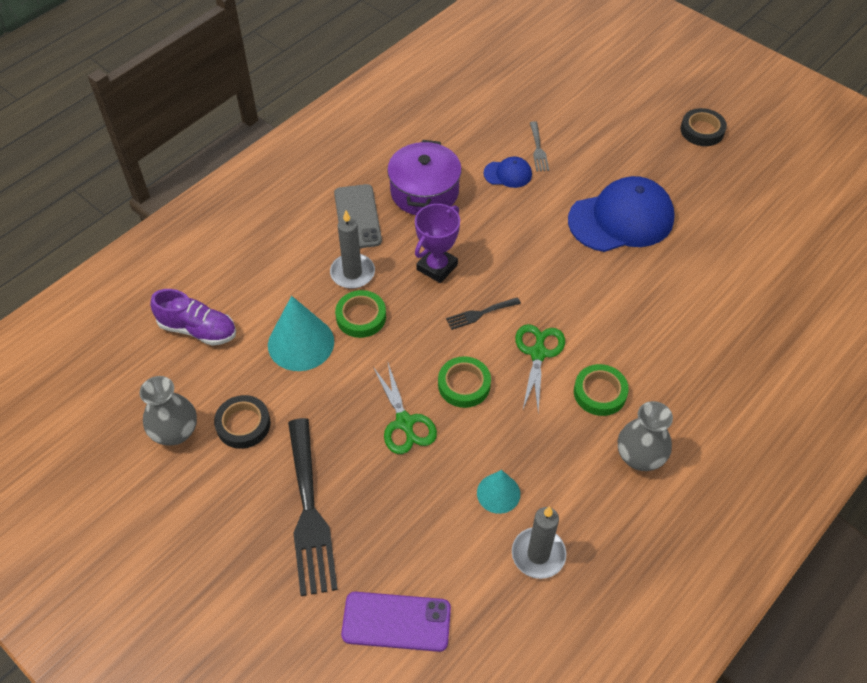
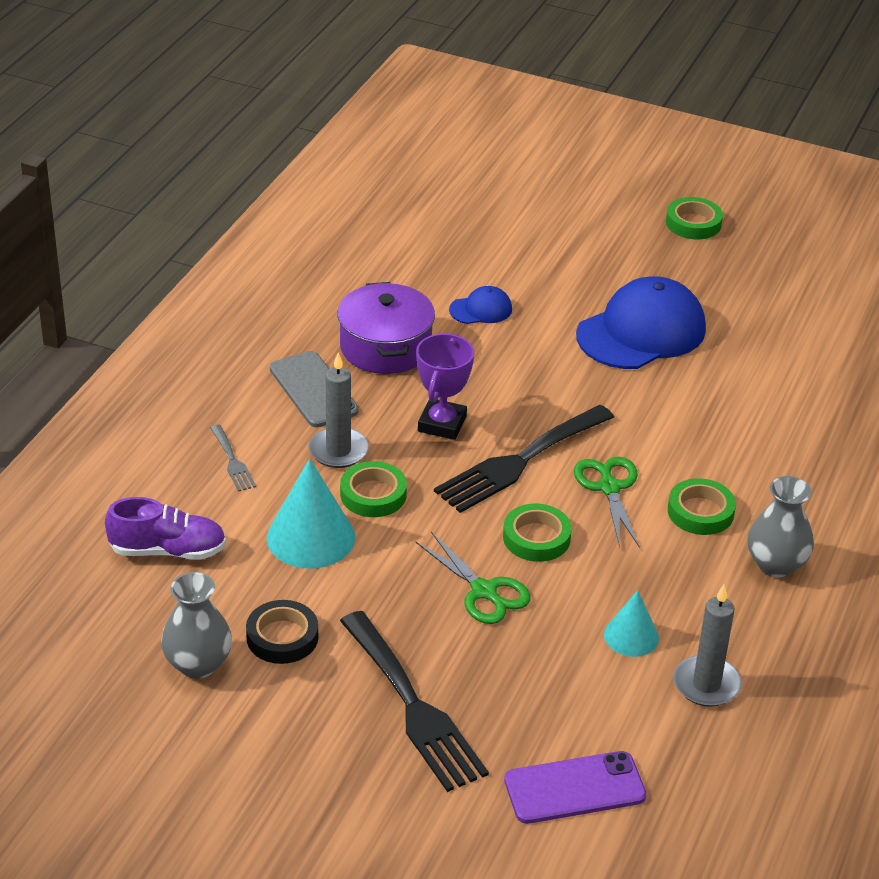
camera: 20 degrees left, 15 degrees down
(480, 314) = (519, 462): black fork -> black fork, size x2.16
(538, 149) = (505, 277): grey fork -> grey fork (232, 461)
(702, 131) = (693, 223): black tape -> green tape

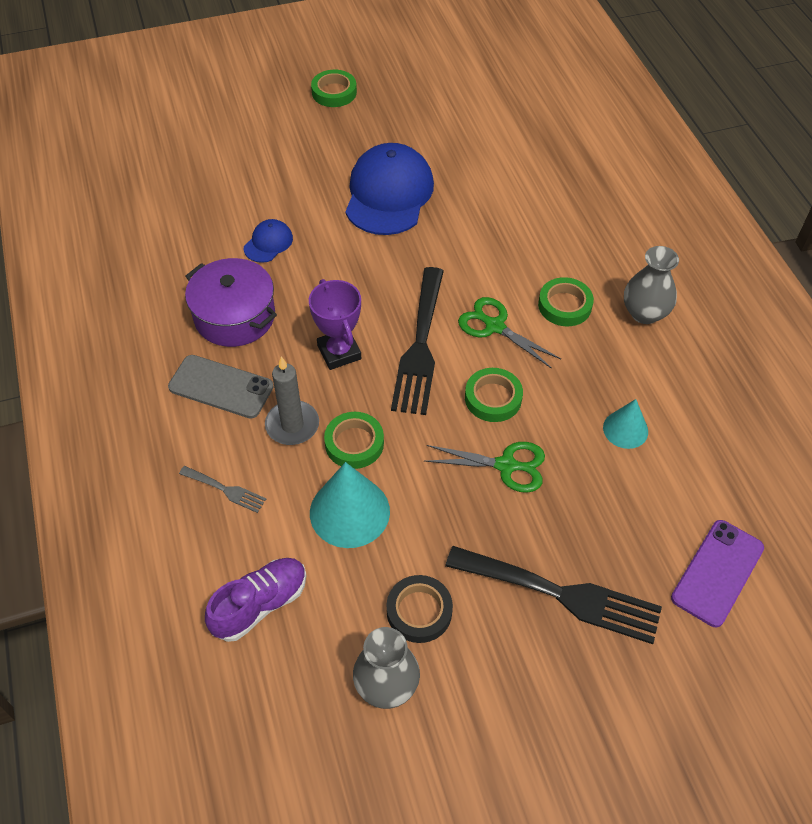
camera: 40 degrees left, 15 degrees up
(706, 684) = (702, 431): grey candle -> none

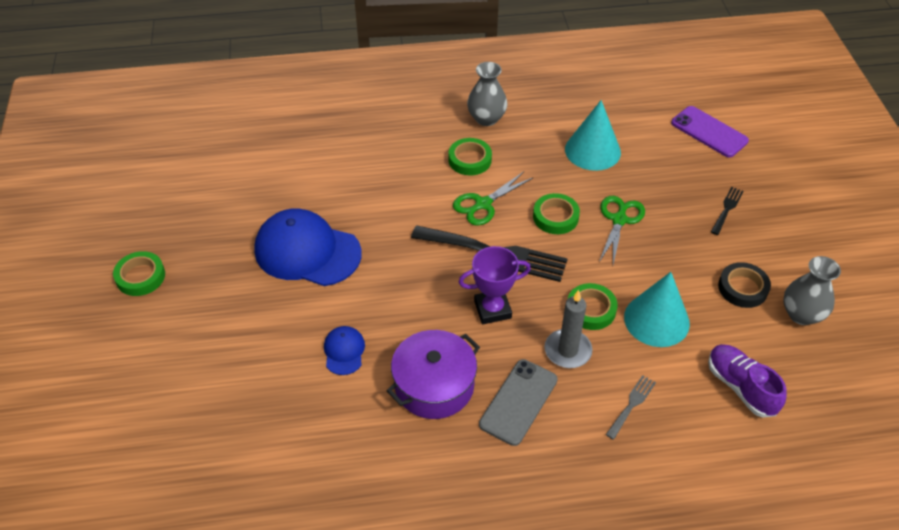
camera: 80 degrees left, 5 degrees down
(268, 243) = (344, 351): blue cap -> blue cap turned 45 degrees clockwise
(562, 595) = (727, 209): black fork -> black fork, size x0.46
(625, 429) = (592, 150): turquoise cone -> turquoise cone, size x1.69

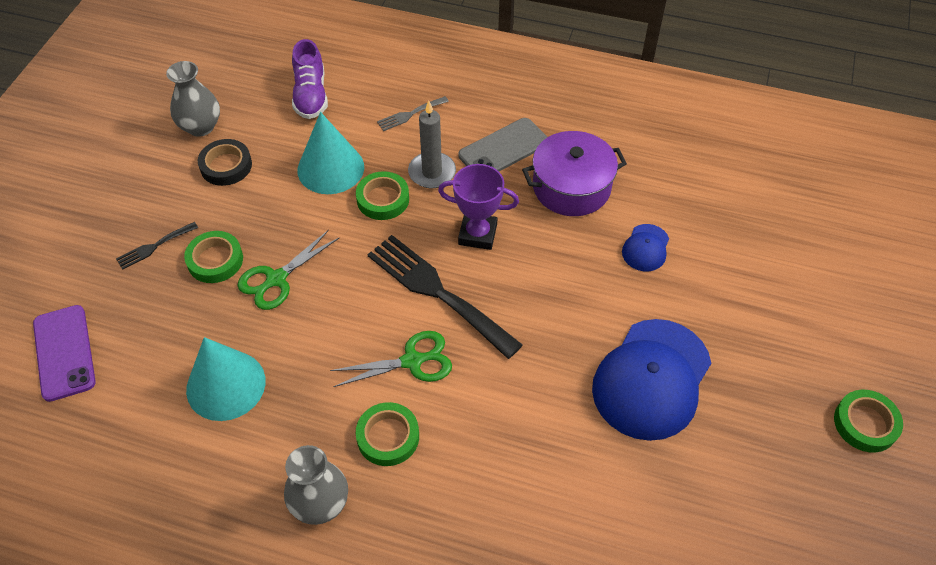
camera: 155 degrees left, 5 degrees up
(307, 251) = (651, 379): blue cap -> blue cap turned 75 degrees clockwise
(555, 217) = (341, 310): green tape -> green tape (215, 260)

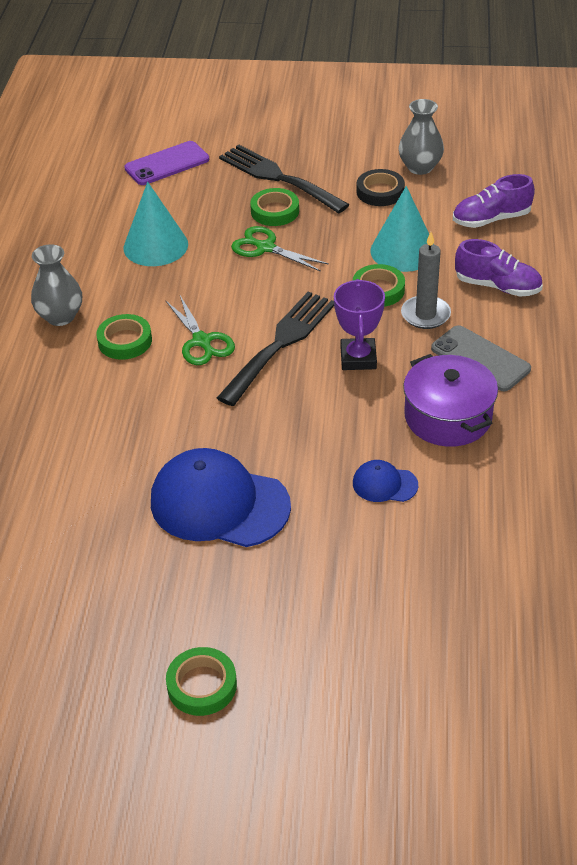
camera: 80 degrees right, 10 degrees down
(154, 247) = (278, 178): black fork -> black fork, size x2.16
(410, 114) = (497, 286): grey fork -> purple shoe

